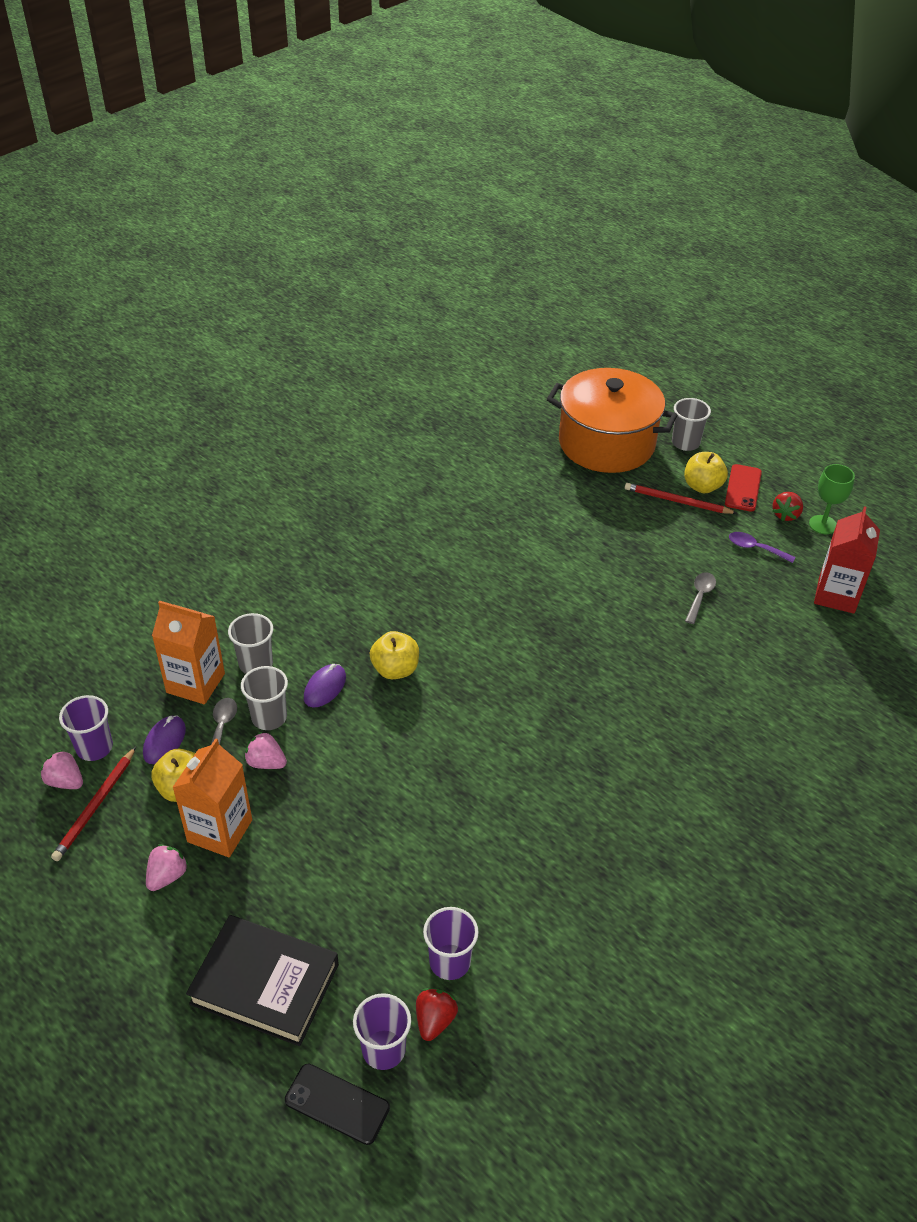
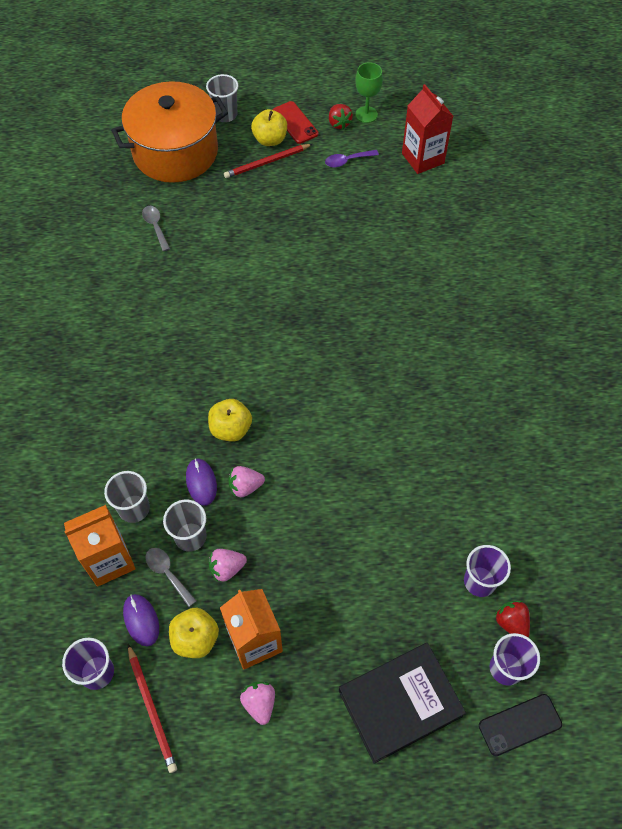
camera: 45 degrees left, 15 degrees up
(65, 781) = (108, 715): pink strawberry -> pink strawberry (245, 486)
(700, 596) = (352, 220): grey spoon -> grey spoon (155, 226)

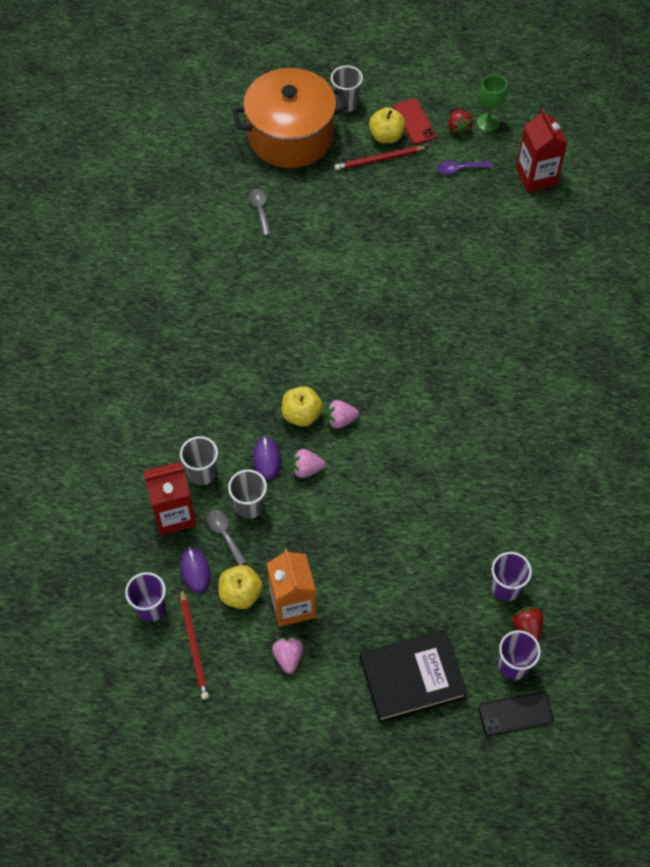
camera: 10 degrees right, 0 degrees up
(109, 560) = (174, 514): orange carton -> red carton
(227, 568) = (278, 538): pink strawberry -> pink strawberry (340, 420)

